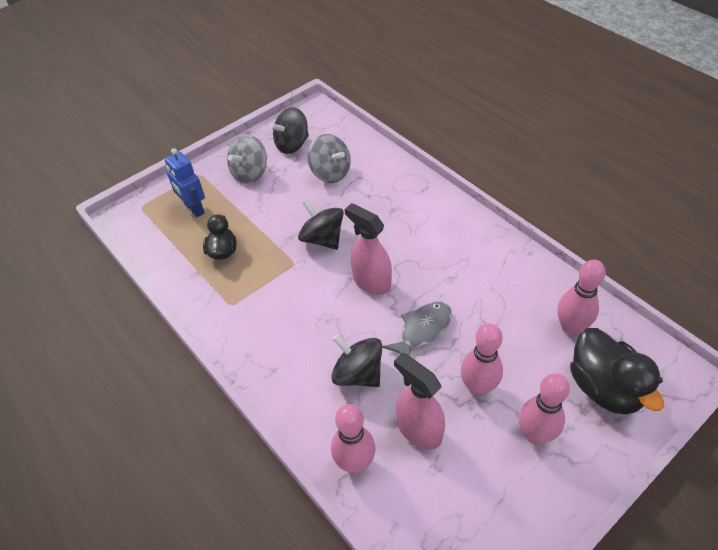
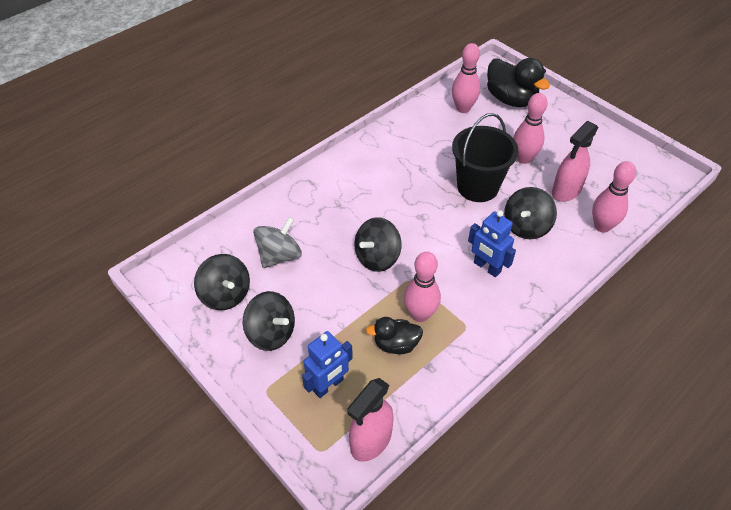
camera: 95 degrees left, 0 degrees up
(250, 173) = (271, 333): grey spinning top -> black spinning top
(301, 328) = (486, 267): none -> blue robot
(371, 281) = (429, 219): pink spray bottle -> pink spray bottle (370, 441)
(422, 330) = (477, 187): grey fish -> black bucket
(535, 434) = (554, 134): pink bowling pin -> pink bowling pin (420, 314)
(604, 387) = (511, 99): black duck -> black duck turned 75 degrees clockwise

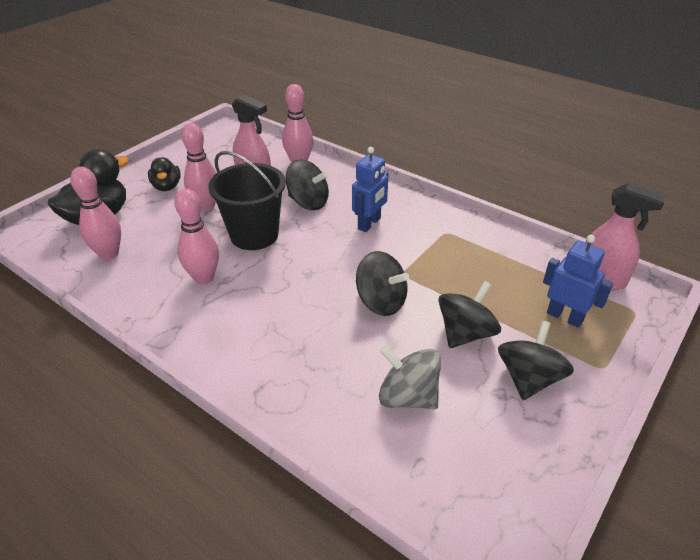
camera: 100 degrees left, 10 degrees down
(225, 295) = (496, 444): black spinning top -> black spinning top (465, 333)
(396, 344) = (490, 275): black duck -> black duck (167, 186)
(420, 314) = (446, 262): pink bowling pin -> pink bowling pin (204, 278)

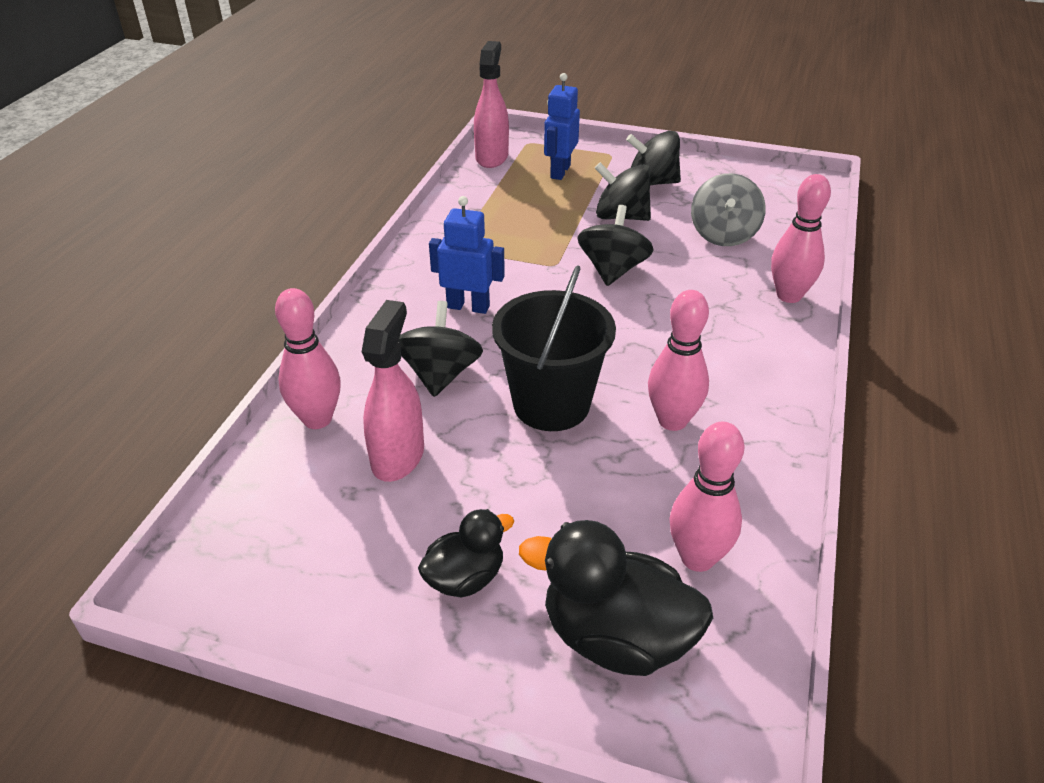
camera: 110 degrees left, 0 degrees up
(206, 206) = (504, 490): pink bowling pin -> pink bowling pin (789, 295)

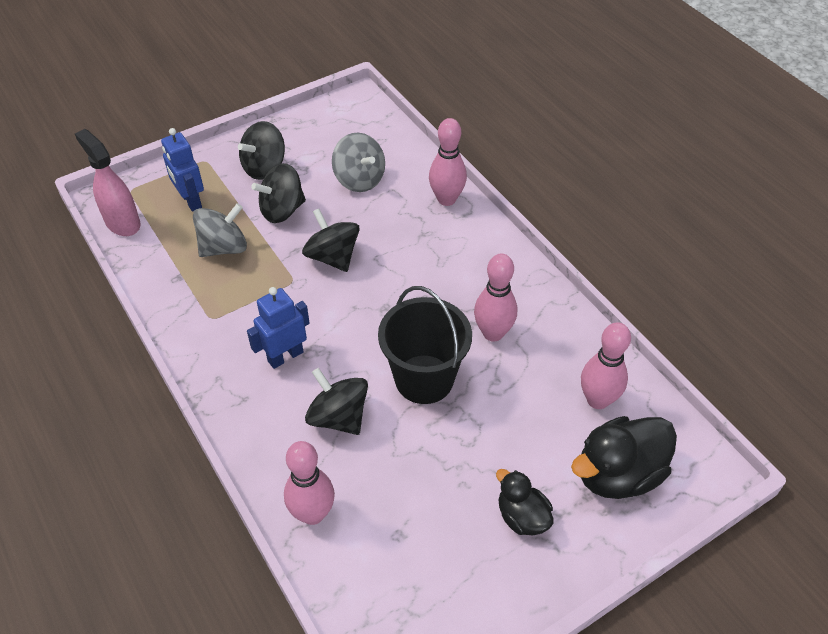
camera: 50 degrees left, 10 degrees up
(398, 456) = (393, 489): pink spray bottle -> none
(465, 578) = (522, 517): black duck -> black duck turned 45 degrees counterclockwise
(537, 212) = (224, 247): none -> grey spinning top

